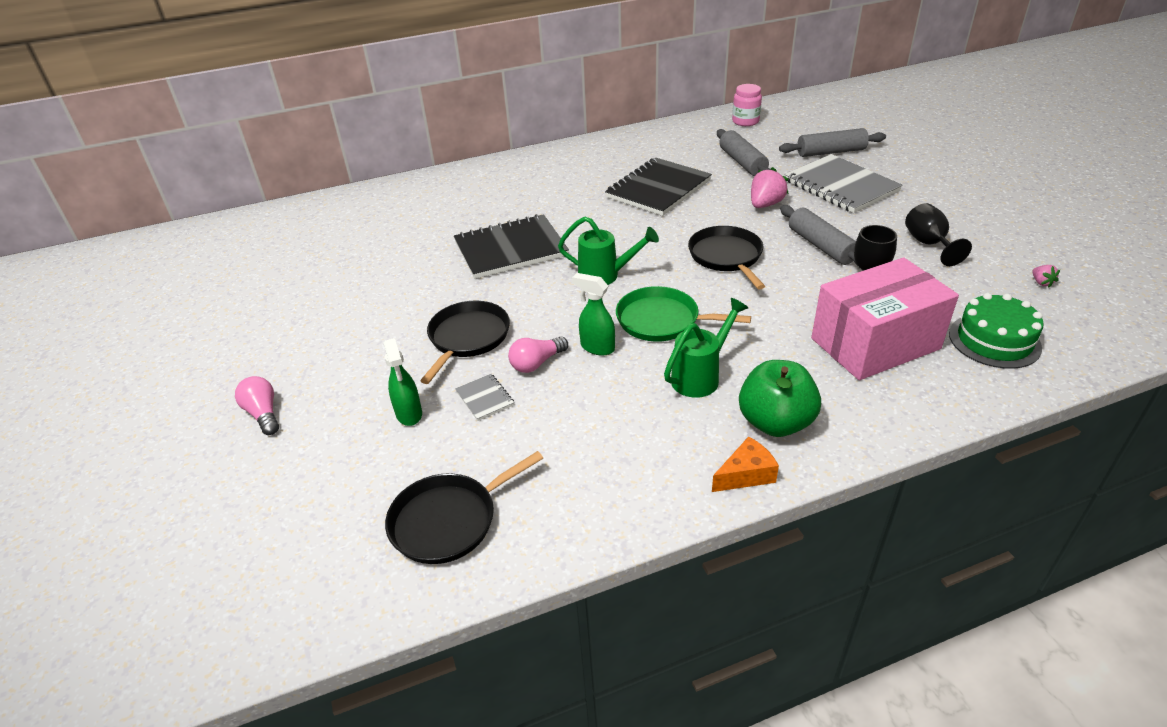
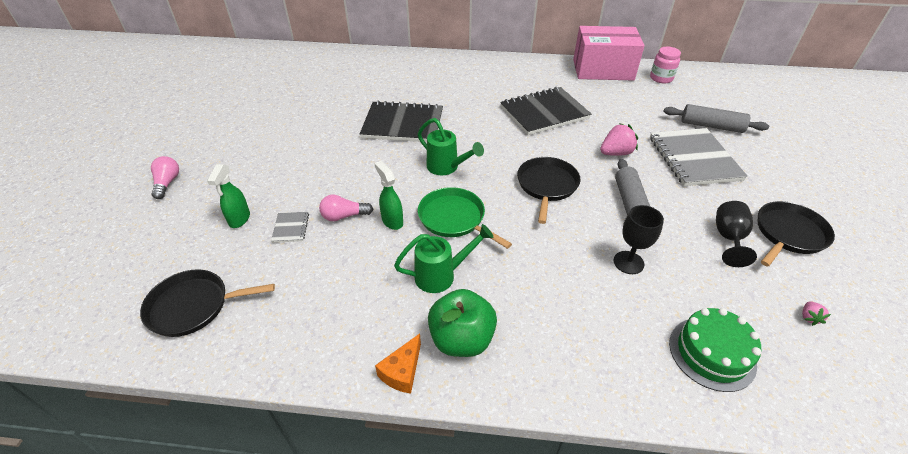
camera: 25 degrees right, 5 degrees up
(467, 338) = (319, 179): black pan -> black pan (788, 234)
(742, 162) = (628, 112): grey rolling pin -> none
(746, 474) = (402, 371): orange cheese -> orange cheese turned 120 degrees clockwise
(875, 343) = (601, 308): pink box -> pink box (603, 70)

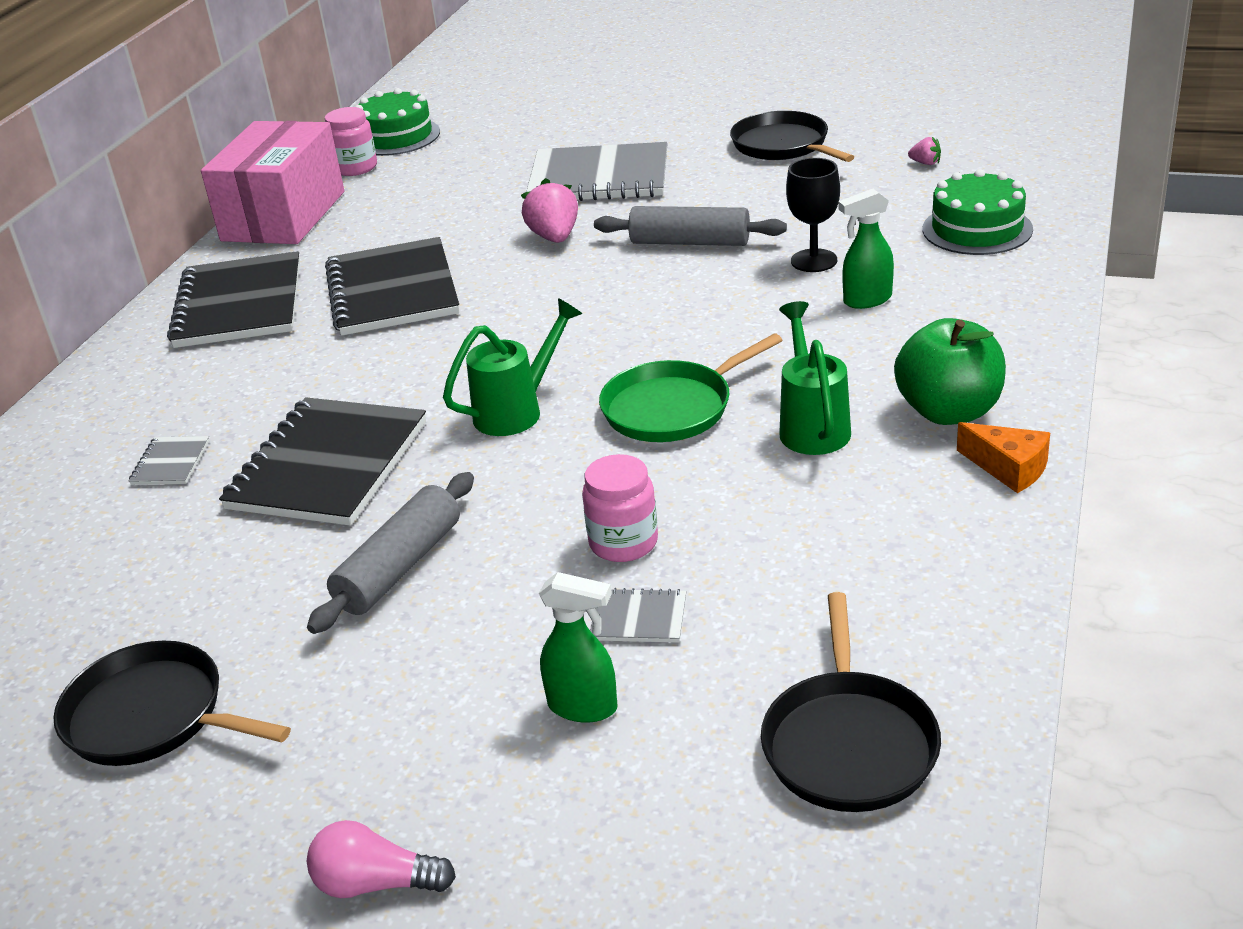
camera: 75 degrees left, 10 degrees down
(344, 216) = (623, 543): pink light bulb -> pink jar
(392, 221) = (657, 480): green spray bottle -> green spray bottle (866, 300)
(404, 88) = (171, 463): none -> grey notebook
(521, 76) = (239, 304): none -> black notebook
(547, 186) = (616, 308): black pan -> black pan (153, 716)
(702, 83) = (396, 137): none -> green cake
(711, 126) = (523, 151): grey rolling pin -> grey rolling pin (400, 567)
(728, 238) = (781, 184): black goblet -> none

